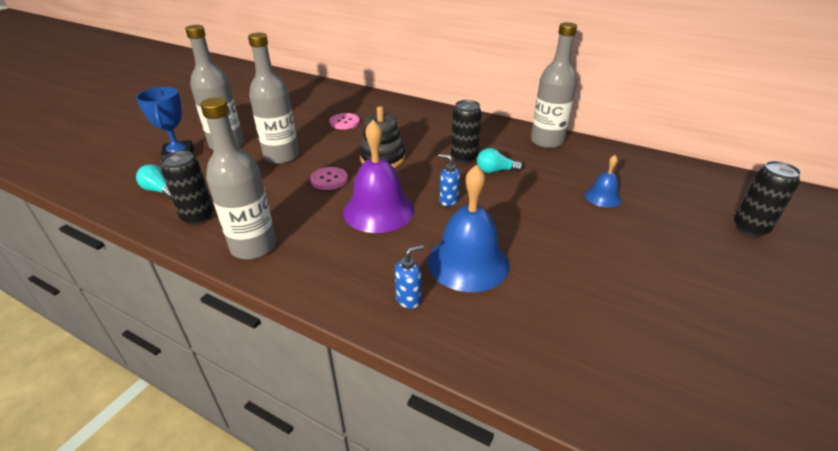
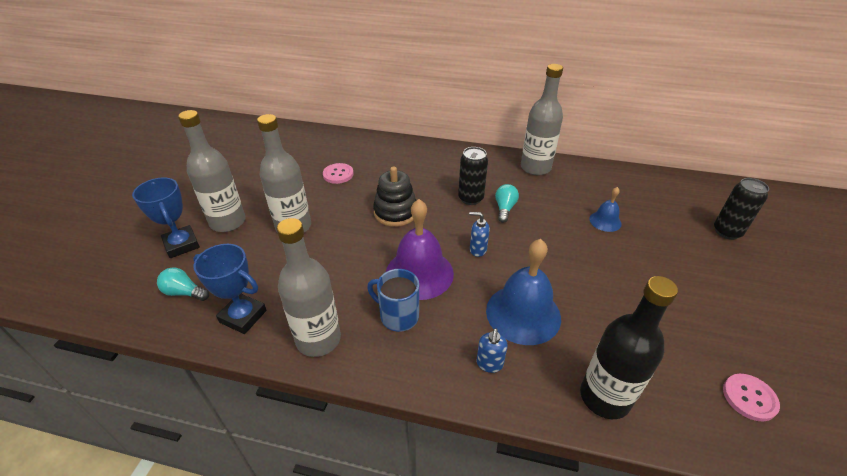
camera: 15 degrees left, 5 degrees up
(198, 217) = (243, 316): black can -> blue trophy
(329, 180) = (355, 246): pink button -> pink button (749, 398)
(338, 242) = (398, 316): none -> blue mug
(408, 299) = (489, 364): blue soap dispenser -> blue soap dispenser turned 150 degrees clockwise
(495, 171) = (504, 209): turquoise light bulb -> turquoise light bulb turned 120 degrees clockwise
(521, 355) = (604, 397): none -> black bottle

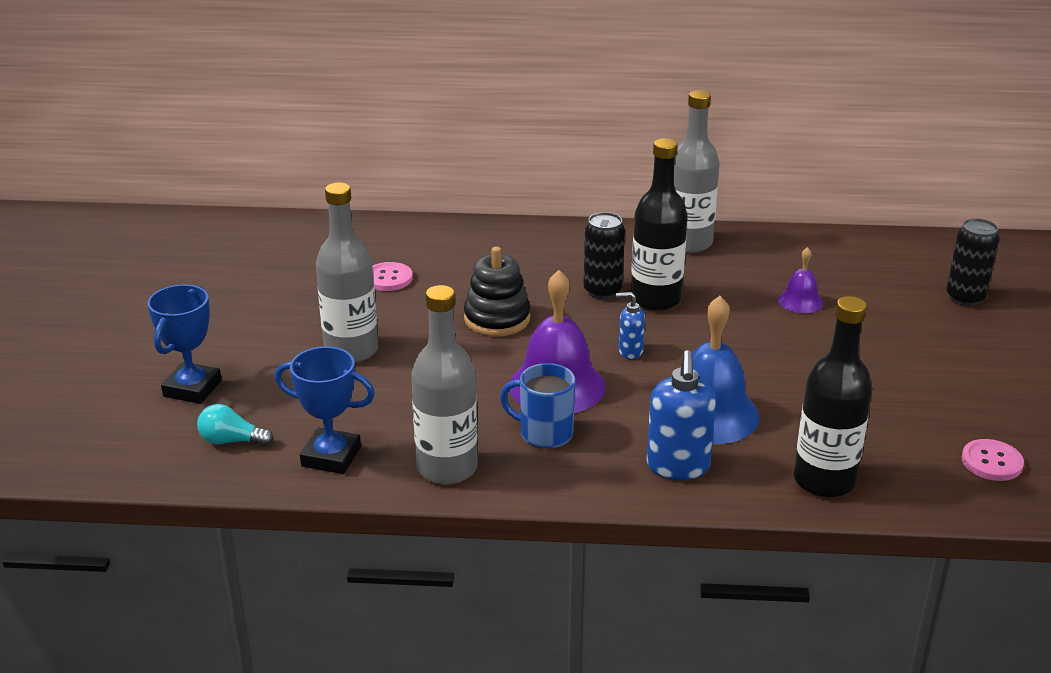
camera: 10 degrees left, 10 degrees down
(181, 245) = (192, 388): blue trophy -> blue trophy turned 60 degrees clockwise
(228, 222) = (247, 355): grey bottle -> none
(489, 364) = (678, 467): blue soap dispenser -> blue soap dispenser, size x1.81
(504, 209) = (655, 299): turquoise light bulb -> black bottle
(605, 221) = (800, 301): blue bell -> purple bell

